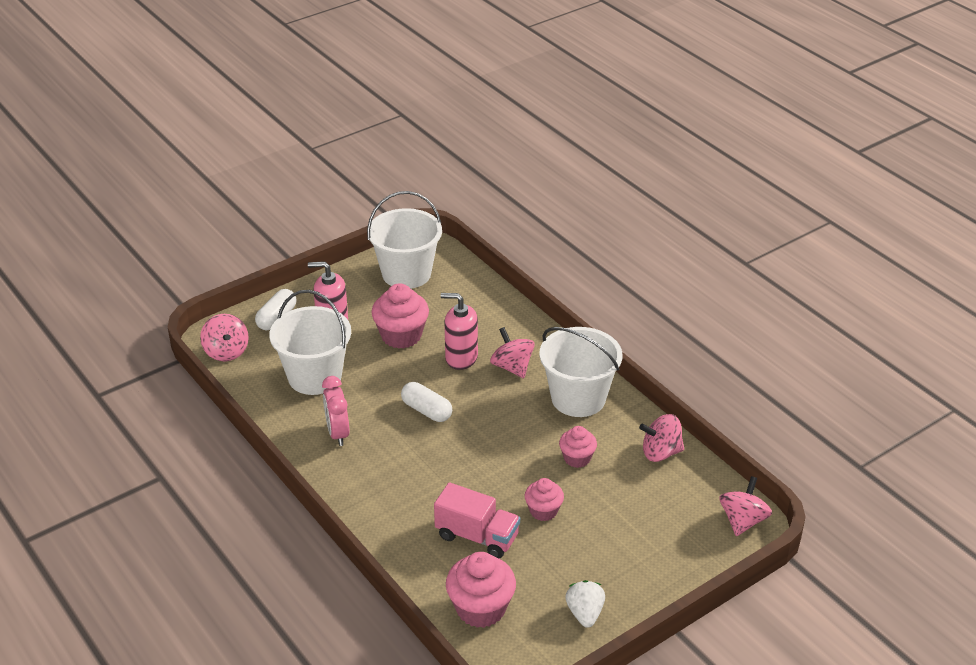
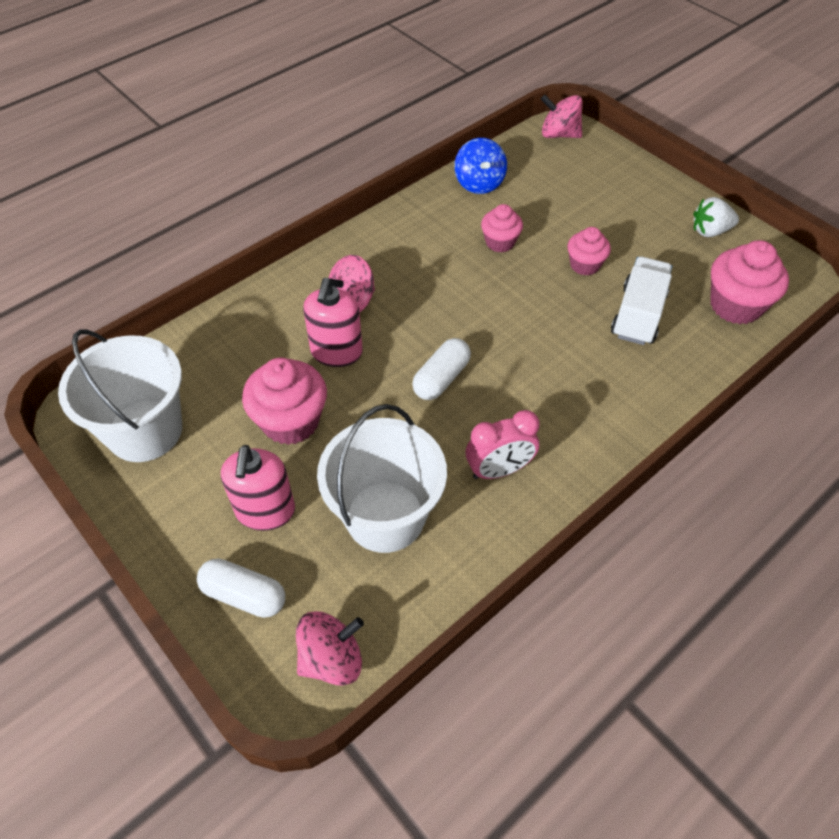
camera: 95 degrees left, 15 degrees up
(477, 536) = (638, 315): pink truck -> white truck
(578, 398) = (403, 244): white bucket -> none
(660, 452) = (479, 183): pink spinning top -> blue spinning top

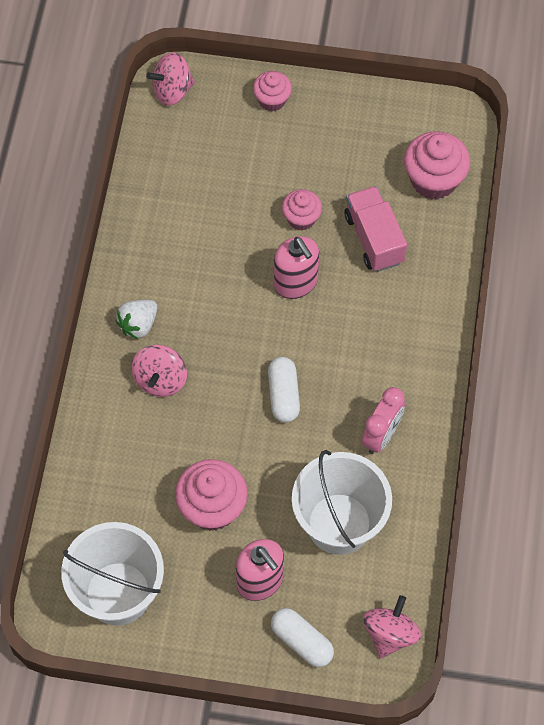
camera: 40 degrees left, 10 degrees up
(244, 595) = (302, 641): white capsule -> white capsule turned 60 degrees clockwise
(336, 352) = (190, 430): pink soap dispenser -> pink soap dispenser (296, 283)
(479, 183) = (153, 192): blue spinning top -> none
(500, 242) = (221, 242): pink cupcake -> pink cupcake (272, 100)
(638, 315) = (374, 239): white truck -> pink truck
(710, 231) = (367, 118): white strawberry -> white strawberry (138, 325)

